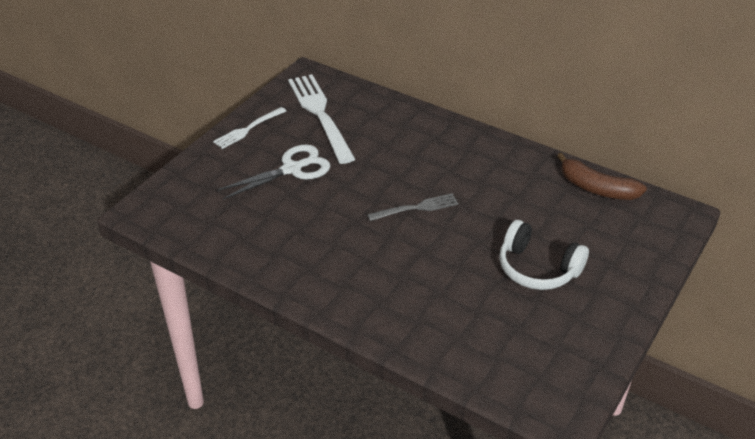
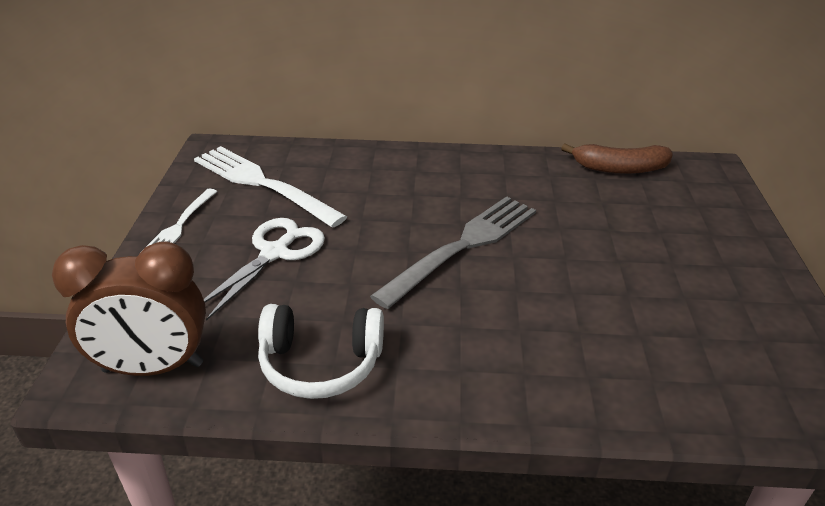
camera: 30 degrees left, 5 degrees down
(179, 217) = (153, 368): none -> brown clock
(416, 208) = (463, 246): grey fork -> grey fork, size x1.82
(537, 268) = (650, 264): white headphones -> white headphones (320, 364)

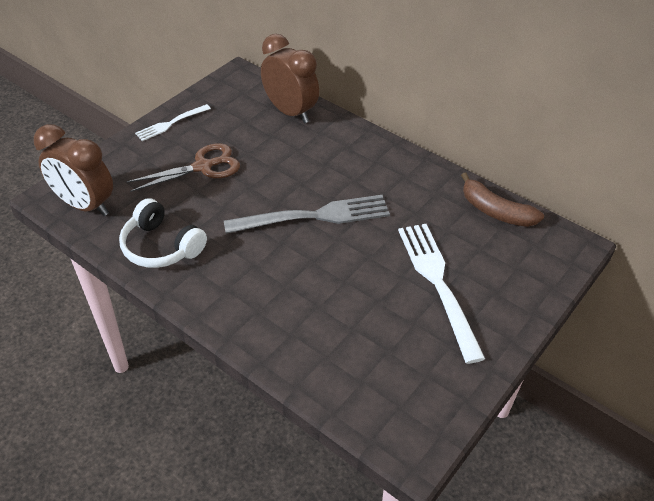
camera: 35 degrees right, 10 degrees up
(263, 184) = (242, 114): white fork -> white fork (438, 284)
(274, 253) = (203, 167): white scissors -> brown scissors
(317, 162) = (290, 112): none -> brown clock

